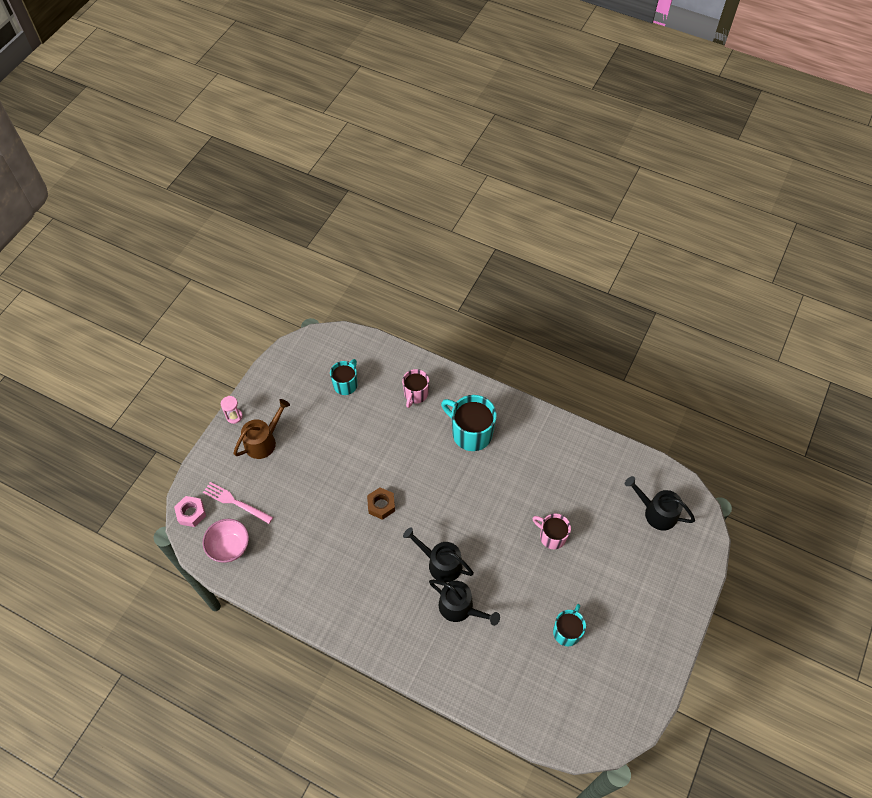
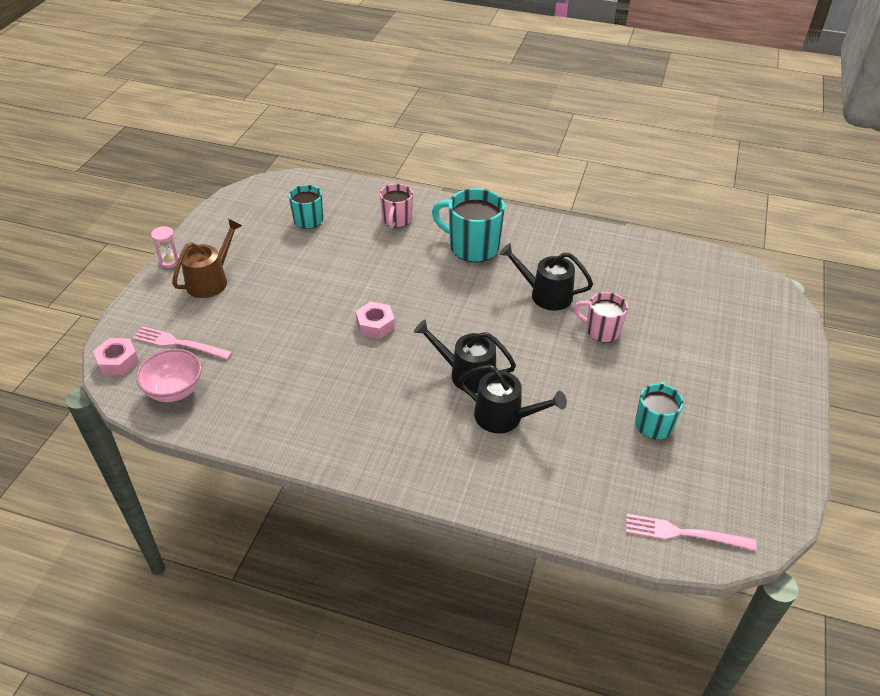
camera: 10 degrees left, 15 degrees down
(381, 505) = (375, 325): brown nut -> pink nut
(561, 727) = (684, 533): none -> pink fork
(656, 512) = (720, 294): black watering can -> black watering can (546, 294)

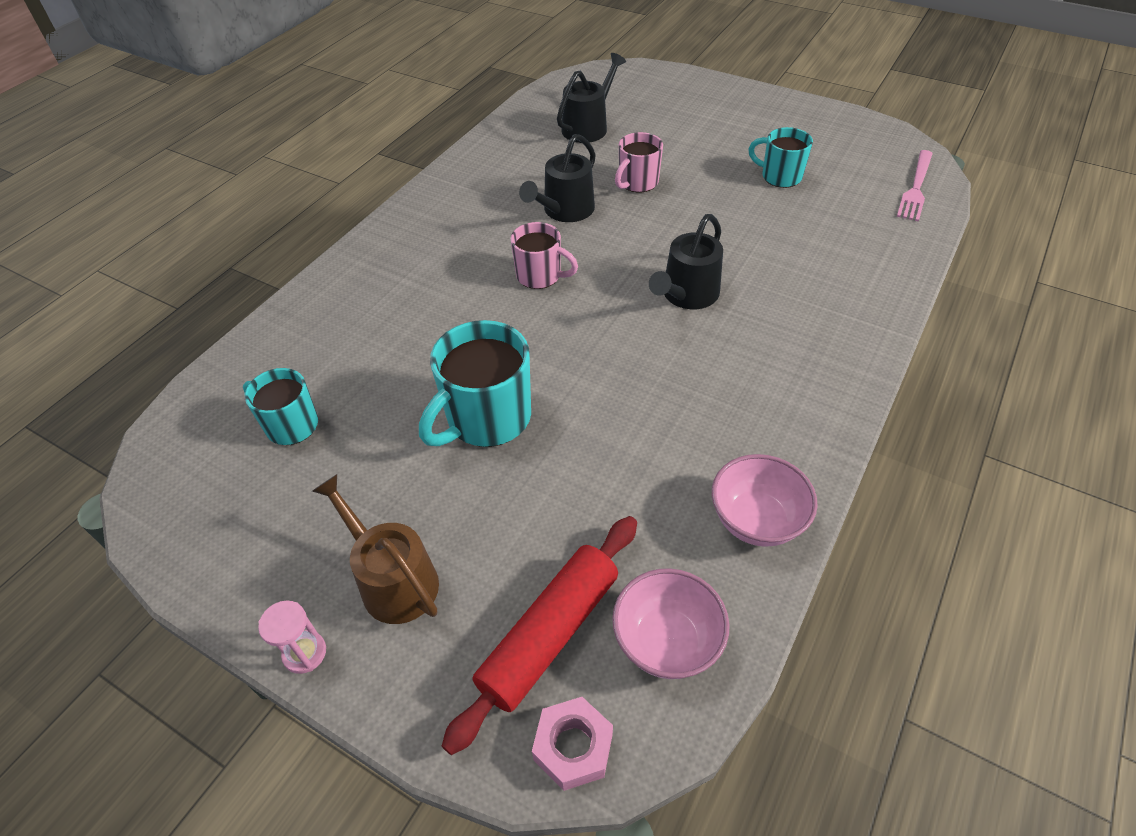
camera: 75 degrees left, 5 degrees up
(179, 343) = (549, 634): pink fork -> red rolling pin
(259, 425) = (756, 520): none -> pink bowl
(375, 325) = (575, 369): pink nut -> none
(396, 220) = (350, 321): pink mug -> pink mug (540, 276)
(472, 247) = (448, 255): turquoise mug -> turquoise mug (486, 418)
(504, 417) = (761, 275): black watering can -> black watering can (588, 127)

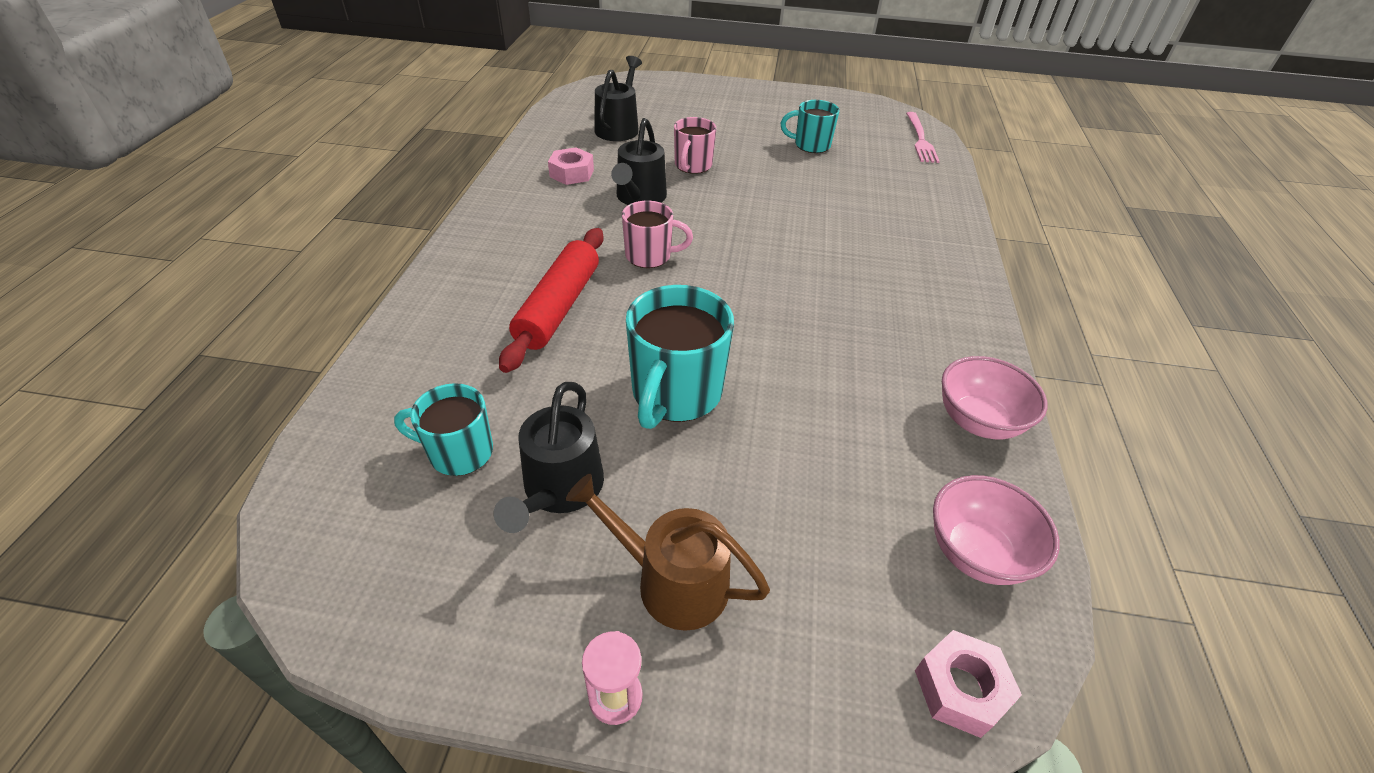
camera: 25 degrees left, 5 degrees down
(515, 173) = (571, 173): none -> pink nut
(549, 634) = (866, 583): red rolling pin -> red rolling pin (558, 307)
(687, 295) = (794, 248): black watering can -> black watering can (559, 489)

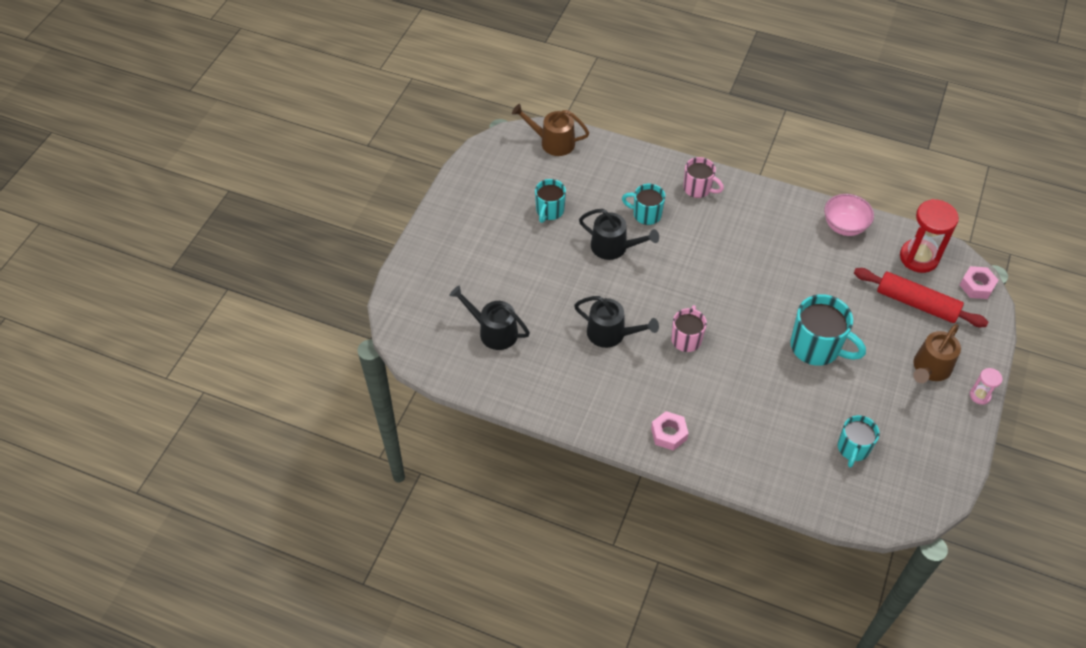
camera: 75 degrees left, 10 degrees up
(558, 307) = (736, 395): red rolling pin -> red rolling pin (916, 303)
(559, 489) = (879, 406): black watering can -> black watering can (613, 247)
(571, 173) = (567, 372): pink nut -> pink nut (669, 434)
(692, 166) = (569, 292): pink mug -> pink mug (698, 189)
(853, 210) = (646, 214): none -> turquoise mug
(920, 139) = (553, 142): pink fork -> brown watering can
(976, 553) = (919, 257): pink bowl -> red hourglass

